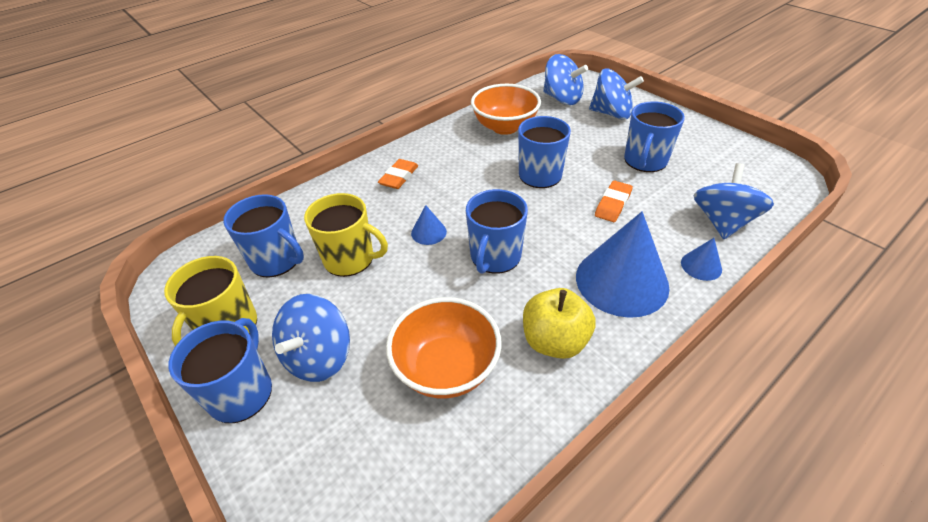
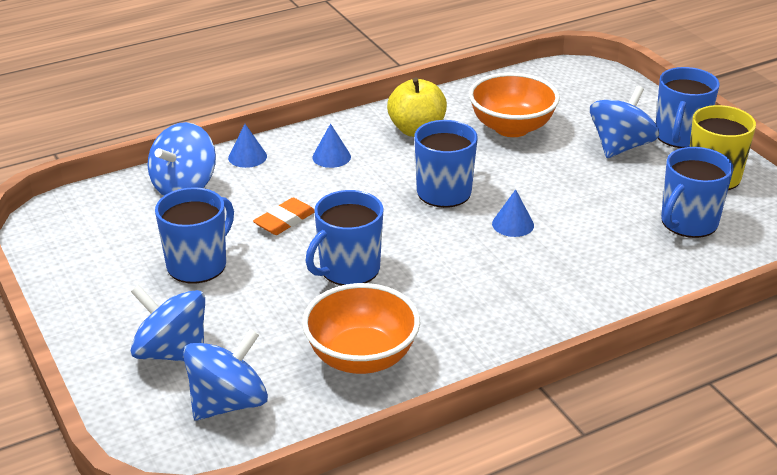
camera: 170 degrees left, 10 degrees down
(276, 260) = (688, 222): blue mug -> blue mug turned 90 degrees counterclockwise
(350, 259) = (603, 212): yellow mug -> none
(399, 177) = (546, 298): orange eraser -> none
(562, 98) = (228, 403): blue spinning top -> blue spinning top turned 90 degrees clockwise
(621, 281) = (331, 157): blue cone -> blue cone, size x0.44

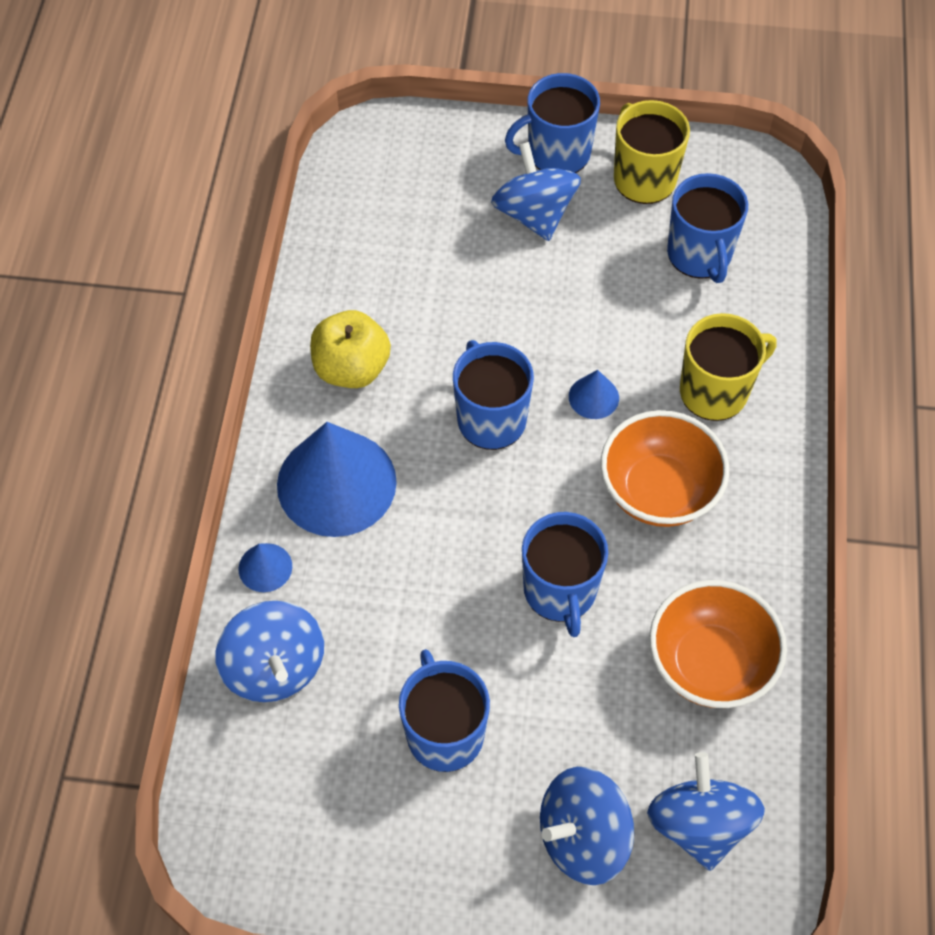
camera: 55 degrees left, 25 degrees up
(285, 220) = (426, 601): orange eraser -> none
(331, 157) = (336, 483): blue cone -> blue cone, size x2.28
(511, 128) = (421, 280): orange bowl -> orange bowl (658, 491)
(586, 273) = (715, 391): none -> yellow mug
(680, 136) = (557, 153): blue mug -> blue mug turned 105 degrees clockwise

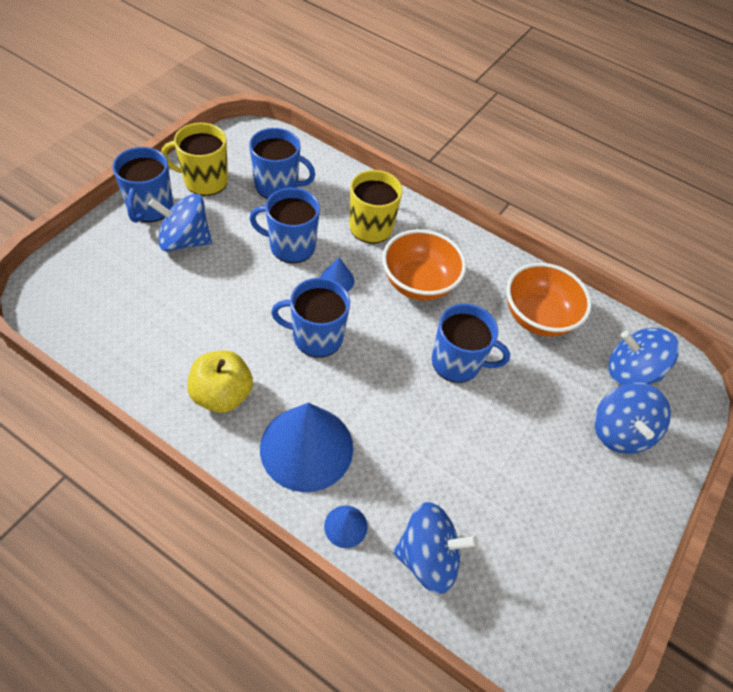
camera: 70 degrees left, 5 degrees down
(444, 732) = (523, 472): blue mug -> blue mug (291, 246)

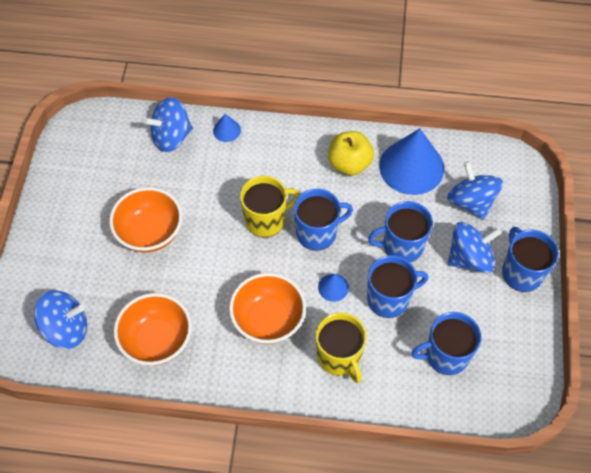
camera: 160 degrees right, 5 degrees up
(204, 181) = (507, 324): yellow mug -> yellow mug (266, 220)
(306, 447) = (276, 159): blue cone -> blue cone (411, 167)
(457, 362) = (206, 266): blue mug -> blue mug (402, 246)
(507, 431) = (150, 233): none -> orange bowl
(619, 431) = (67, 272): blue spinning top -> blue spinning top (471, 202)

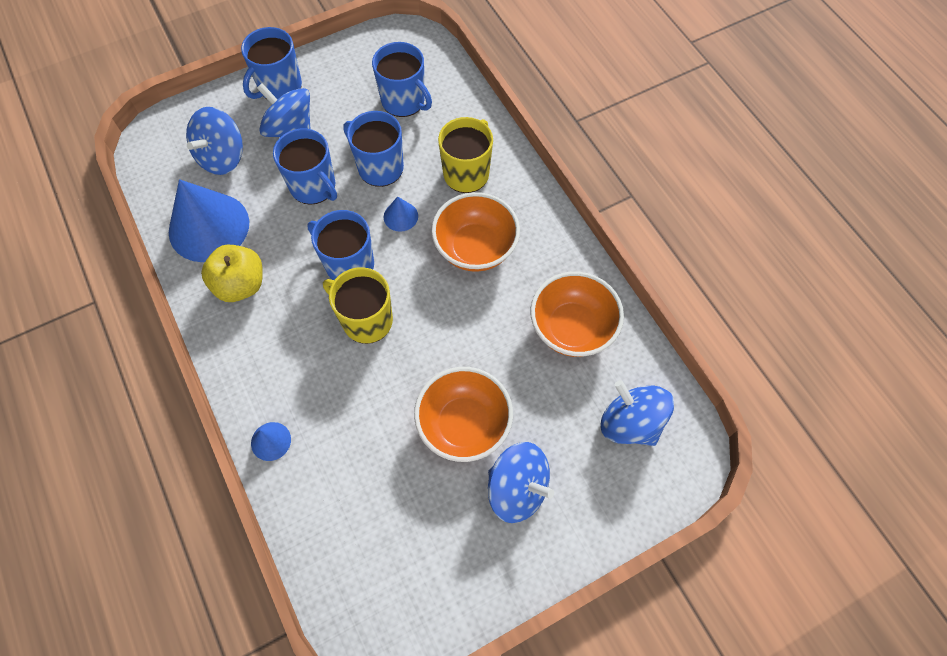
camera: 125 degrees left, 5 degrees up
(171, 137) = (320, 499): blue spinning top -> blue spinning top (517, 488)

